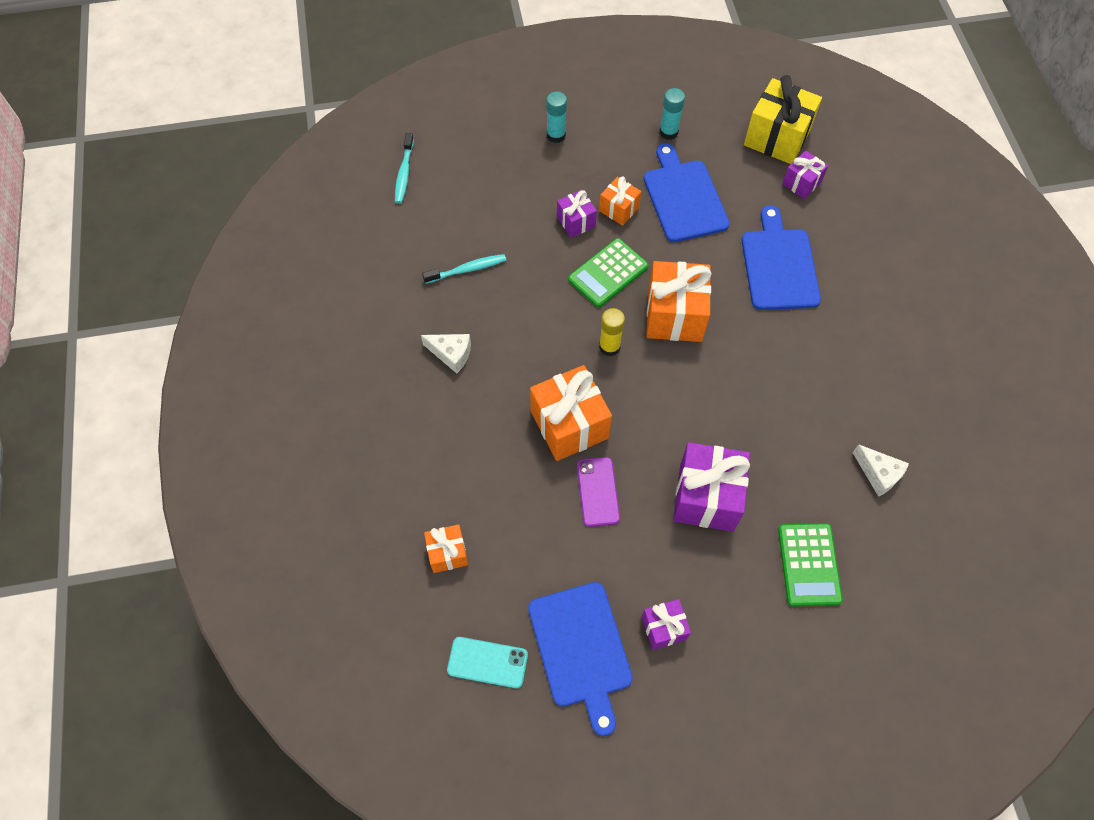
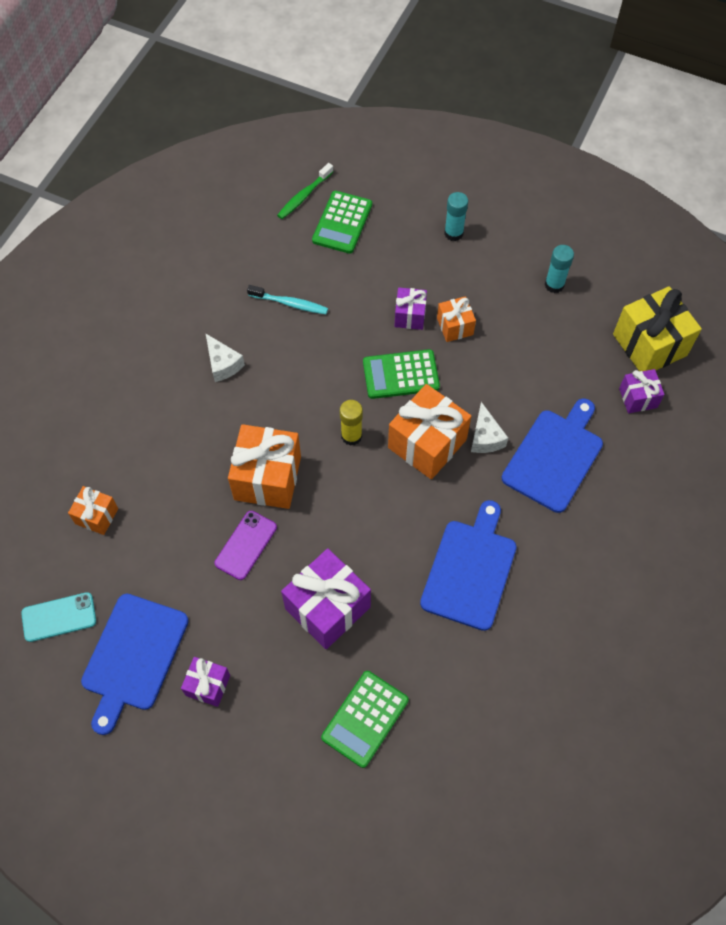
camera: 35 degrees right, 0 degrees up
(404, 173) = (304, 196): turquoise toothbrush -> green toothbrush
(456, 177) = (342, 223): none -> green calculator
(487, 662) = (59, 617): turquoise phone -> turquoise phone turned 60 degrees counterclockwise
(683, 198) = (519, 349): blue cutting board -> blue cutting board (470, 570)
(878, 474) = (489, 687): white cheese -> white cheese (485, 437)

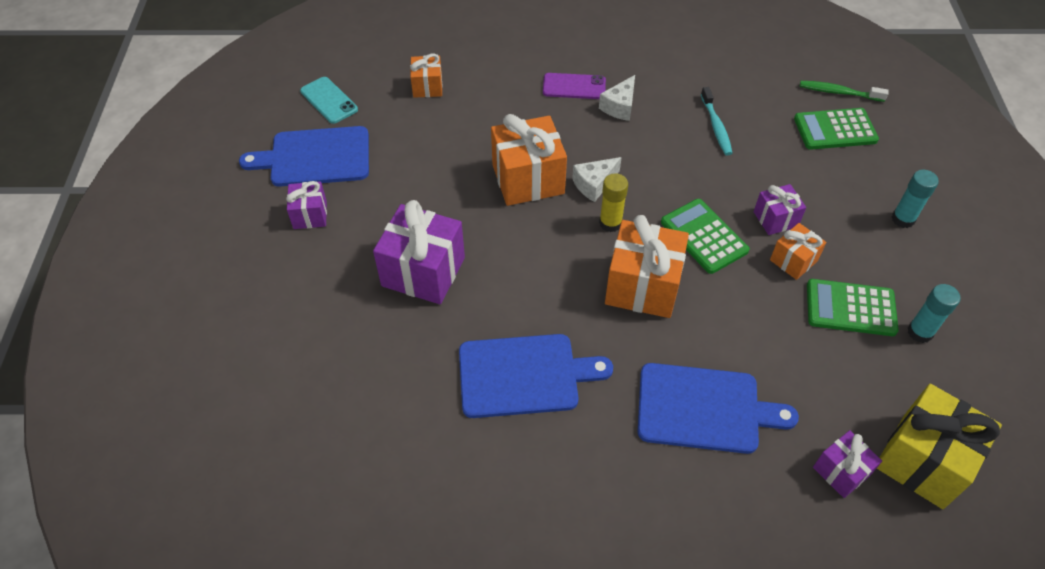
camera: 65 degrees right, 10 degrees down
(246, 545) = (453, 190): purple phone -> purple phone (574, 87)
(365, 719) = (325, 343): green calculator -> green calculator (850, 308)
(485, 437) = (683, 334): white cheese -> white cheese (594, 184)

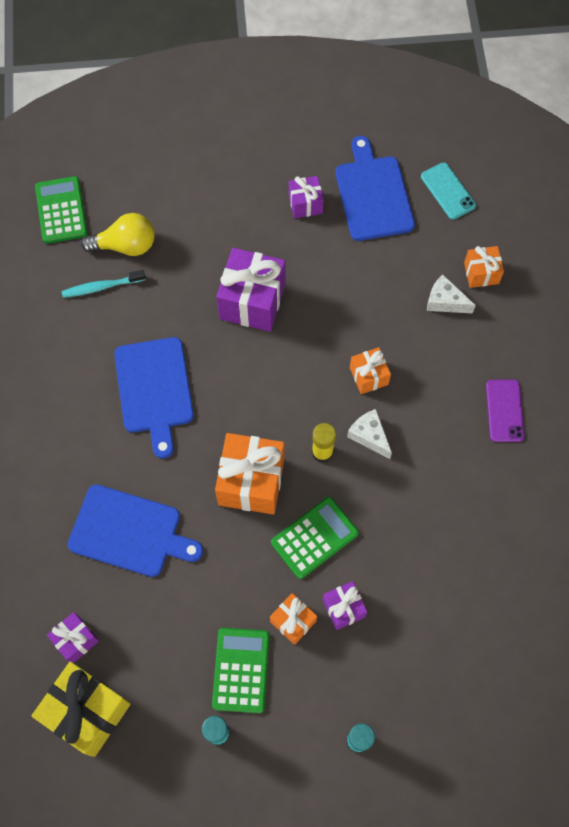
camera: 85 degrees right, 15 degrees up
(317, 400) = (126, 245): none -> yellow light bulb
(329, 100) = (448, 191): turquoise phone -> turquoise phone turned 75 degrees counterclockwise
(528, 179) = (369, 376): orange gift -> orange gift, size x0.54
(620, 106) = (481, 457): white cheese -> white cheese (445, 301)
(704, 408) = (130, 532): blue cutting board -> blue cutting board turned 75 degrees counterclockwise
(716, 127) = (466, 555): turquoise toothbrush -> turquoise toothbrush (101, 287)
(835, 130) = (480, 684): green calculator -> green calculator (61, 210)
(838, 92) = (543, 696): green toothbrush -> none

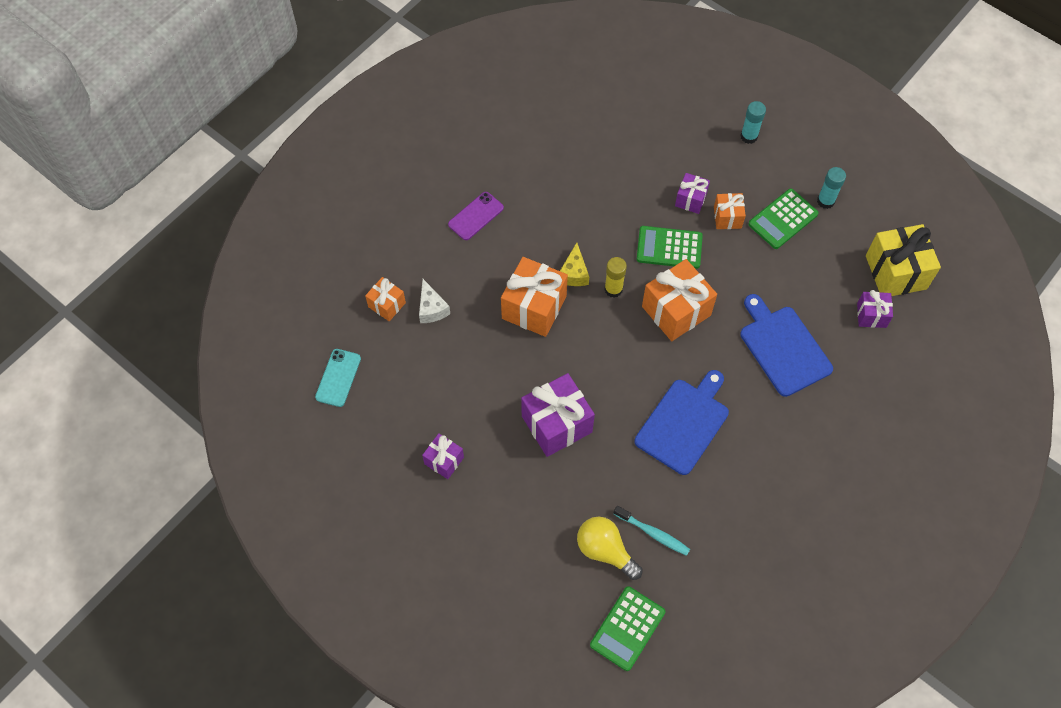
camera: 135 degrees left, 5 degrees down
(369, 376) = (534, 307): orange gift -> orange gift, size x1.84
(369, 436) = (574, 273): white cheese -> yellow cheese
(373, 194) = (390, 423): blue cutting board -> none

